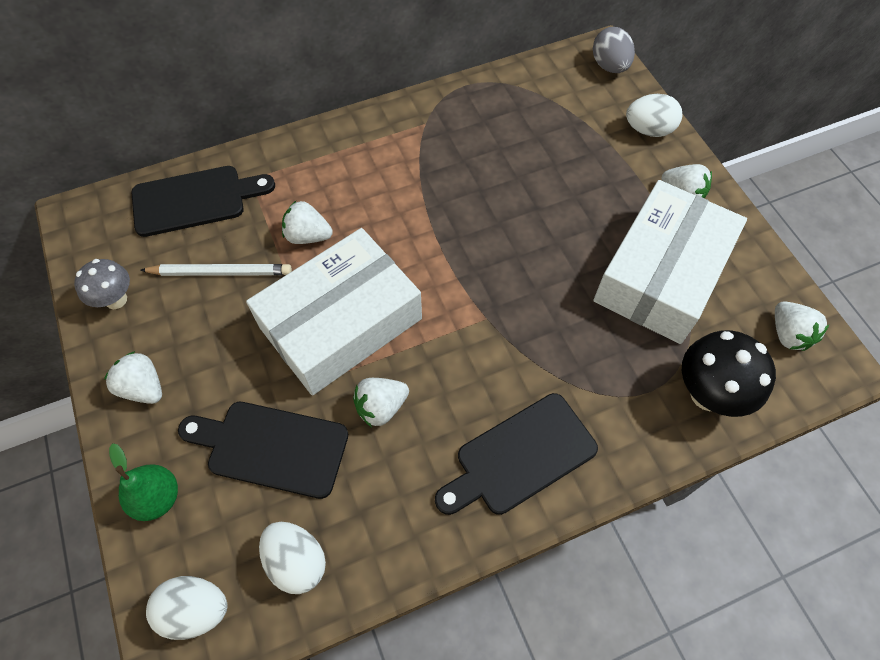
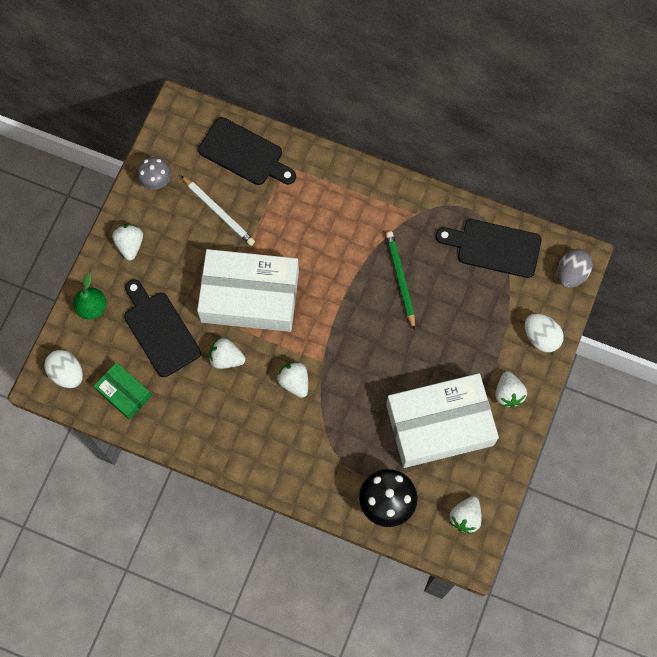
camera: 45 degrees right, 10 degrees up
(297, 561) = (124, 393): white egg -> green box
(308, 236) = (281, 230): white strawberry -> white strawberry (294, 382)
(474, 184) = (400, 279): none -> green pencil
(520, 456) = (264, 443): black cutting board -> black cutting board (494, 247)

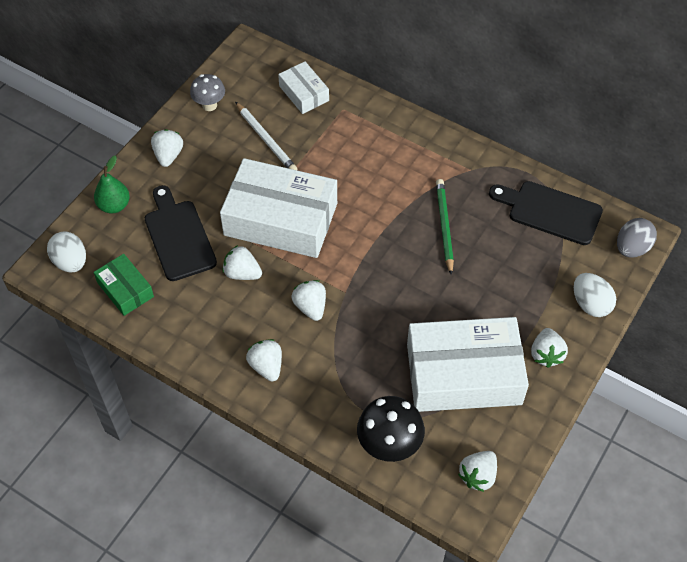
camera: 10 degrees right, 15 degrees down
(244, 154) = (304, 93): black cutting board -> white box
(267, 447) = (266, 366): none -> white strawberry

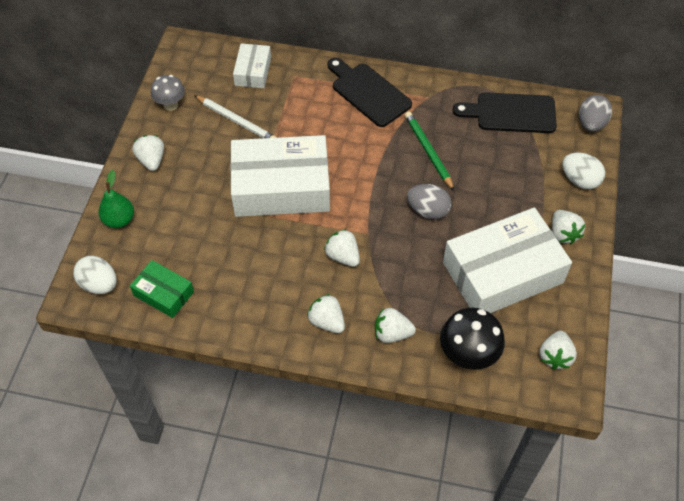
camera: 20 degrees left, 0 degrees up
(178, 236) = (193, 230): black cutting board -> black cutting board (368, 93)
(242, 273) = (267, 245): white strawberry -> white strawberry (392, 333)
(304, 93) = (253, 71): white box -> white box turned 60 degrees clockwise
(416, 287) = (428, 211): none -> grey egg

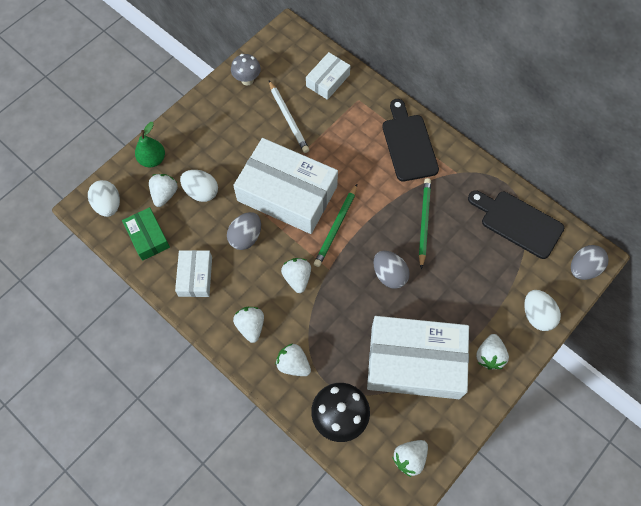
camera: 30 degrees right, 10 degrees up
(151, 160) = (205, 121): white strawberry -> white strawberry (165, 194)
(192, 226) = (201, 192): none -> white egg
(239, 305) = (195, 276): none -> white box
(266, 245) = (246, 237): none -> grey egg
(349, 194) = (336, 227): none -> green pencil

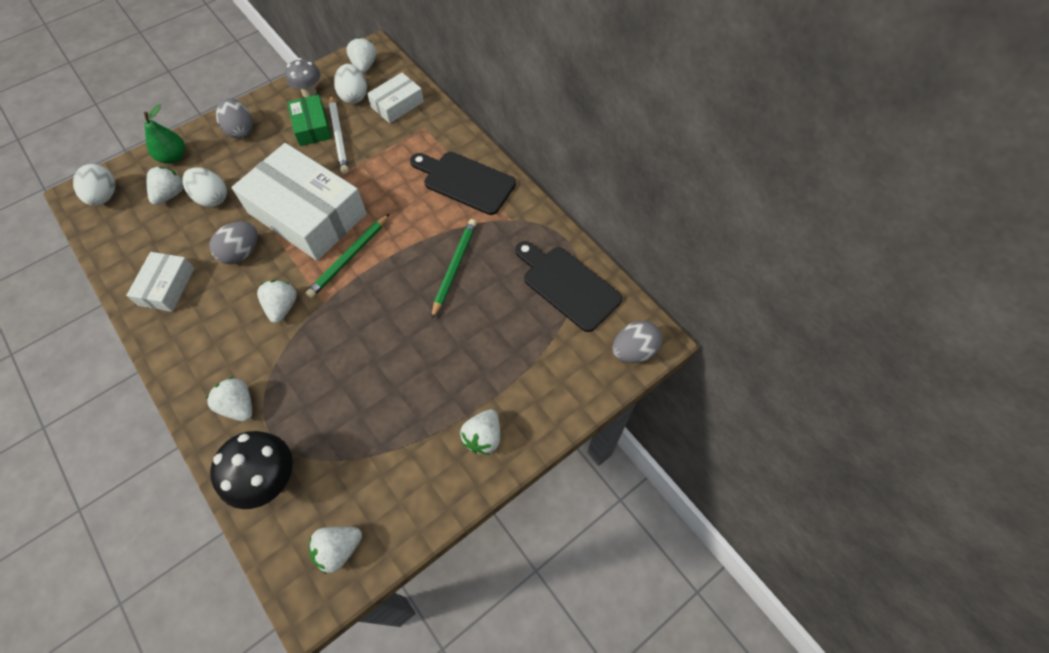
camera: 10 degrees right, 5 degrees down
(148, 237) = (132, 236): green box -> green box (312, 127)
(251, 326) = (206, 353): white strawberry -> white strawberry (364, 66)
(389, 275) = (392, 320): grey egg -> grey egg (240, 130)
(408, 144) = (465, 181): black cutting board -> black cutting board turned 60 degrees counterclockwise
(415, 361) = (388, 428): white box -> none
(536, 315) = (559, 397): white egg -> white egg (354, 96)

